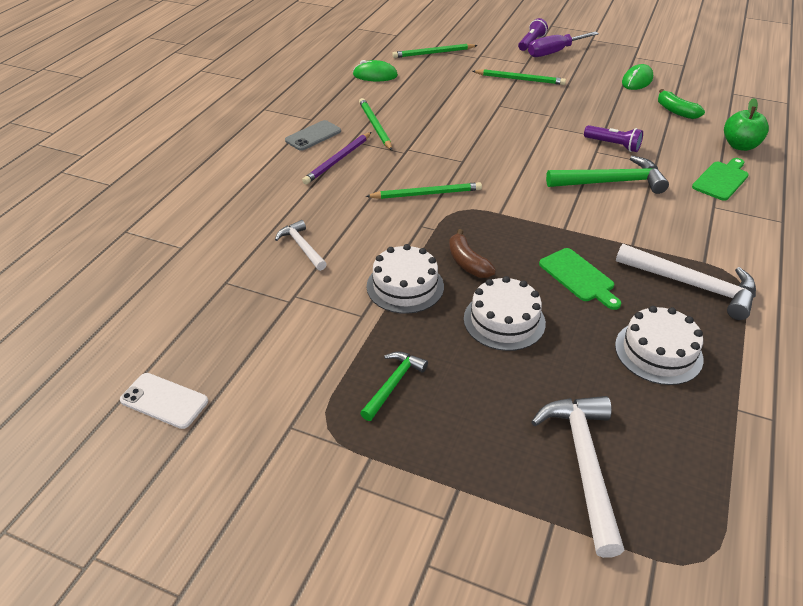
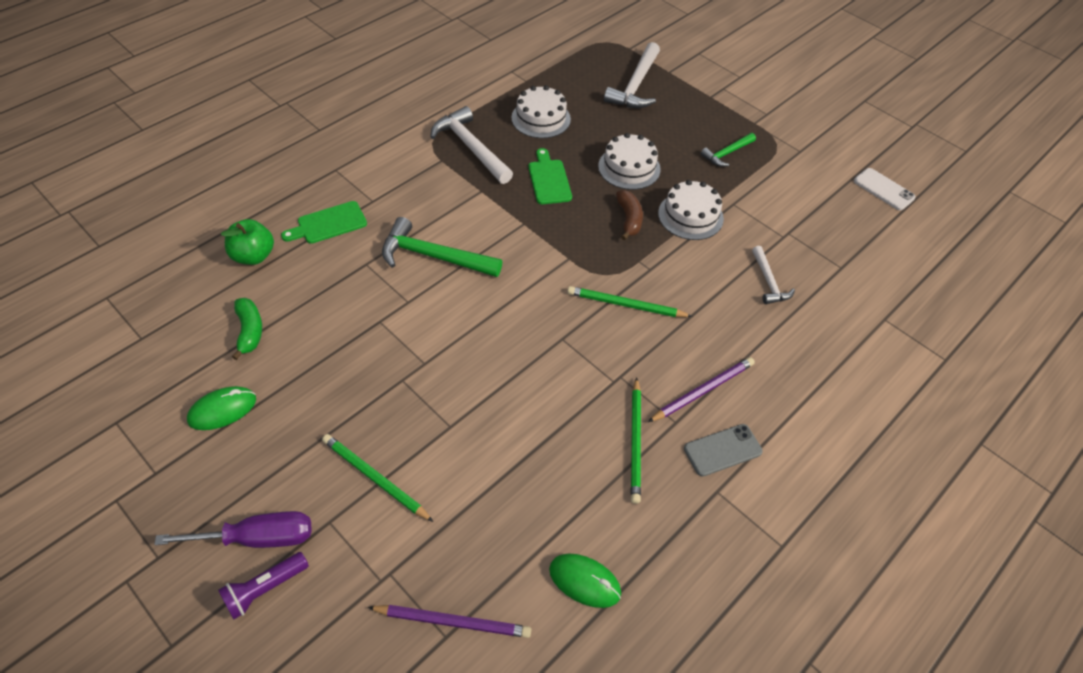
camera: 160 degrees left, 10 degrees up
(433, 53) = (453, 621): green pencil -> purple pencil
(613, 145) = (381, 303): purple flashlight -> none

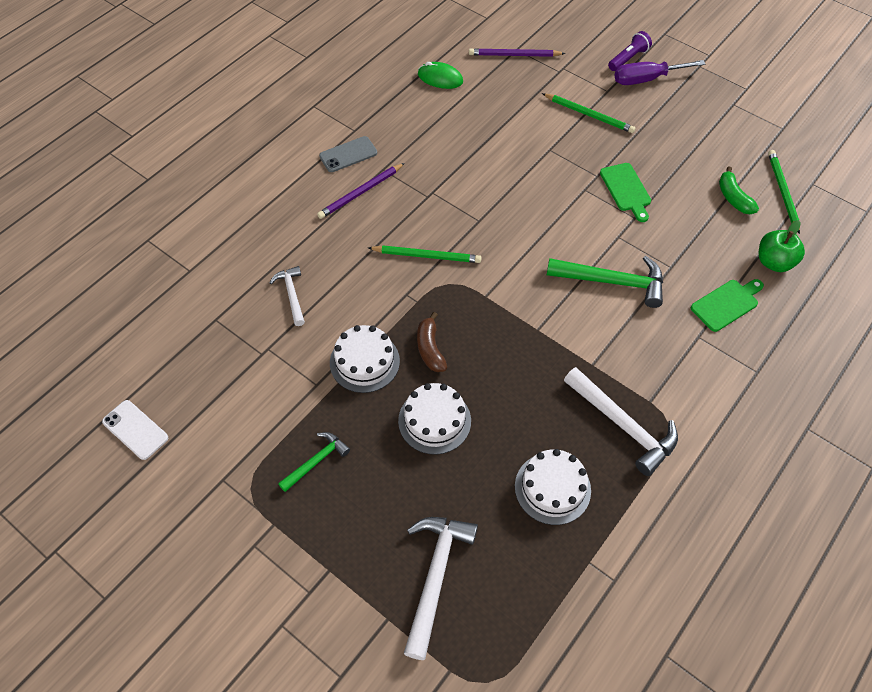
camera: 175 degrees right, 5 degrees up
(222, 410) = (715, 143): green mouse -> none
(549, 180) = (523, 390): green cutting board -> green cutting board (626, 189)
(635, 442) = (412, 153): green pencil -> green pencil (782, 191)

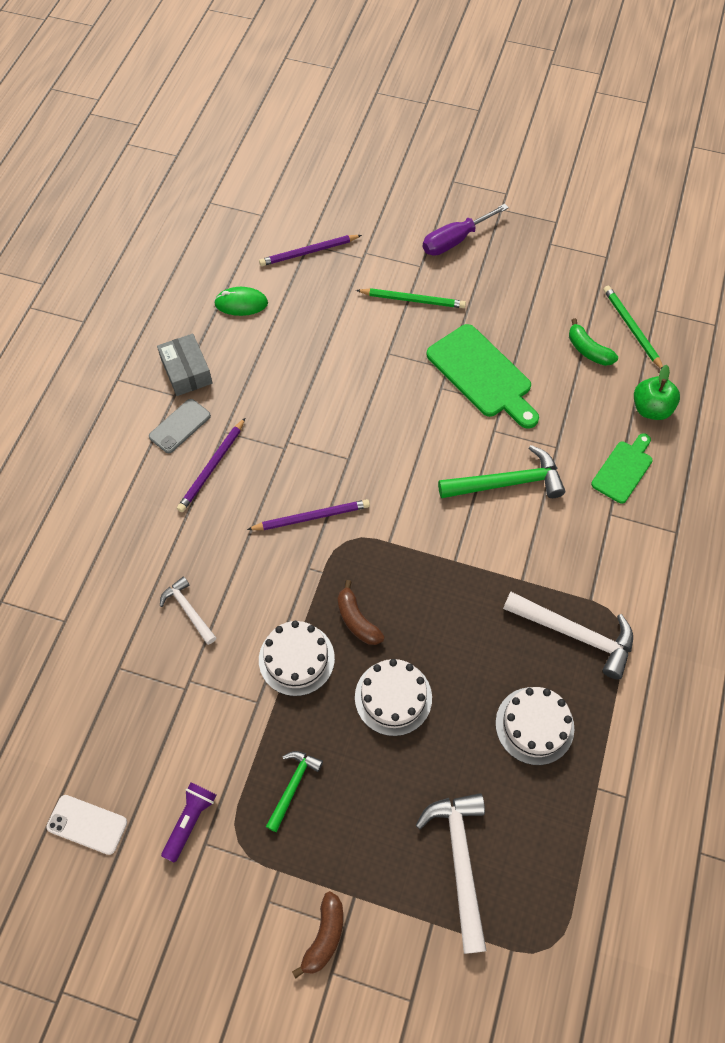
camera: 20 degrees left, 5 degrees up
(289, 592) = (324, 936): none -> brown banana
(372, 116) = (186, 371): none -> grey box
(427, 256) = (311, 517): green pencil -> purple pencil
(626, 189) = (482, 375): green cutting board -> green cutting board, size x1.67
(628, 58) = (427, 221): purple flashlight -> purple flashlight (190, 821)

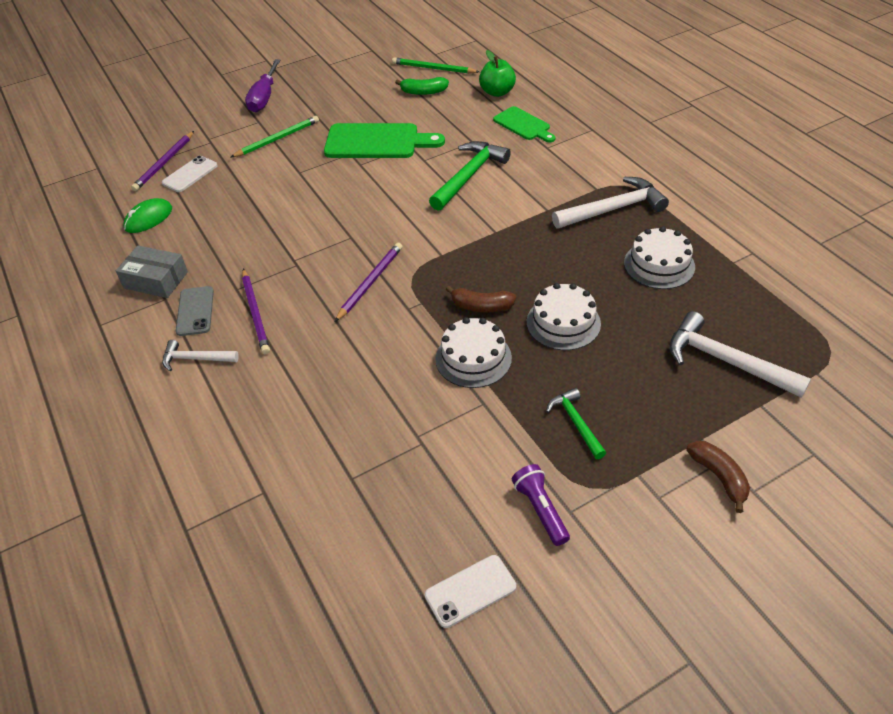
camera: 45 degrees left, 15 degrees down
(188, 610) = (357, 400): white hammer -> white hammer (196, 359)
(313, 282) = (190, 174): none -> white phone
(623, 469) = (523, 125): green cutting board -> green cutting board turned 150 degrees clockwise

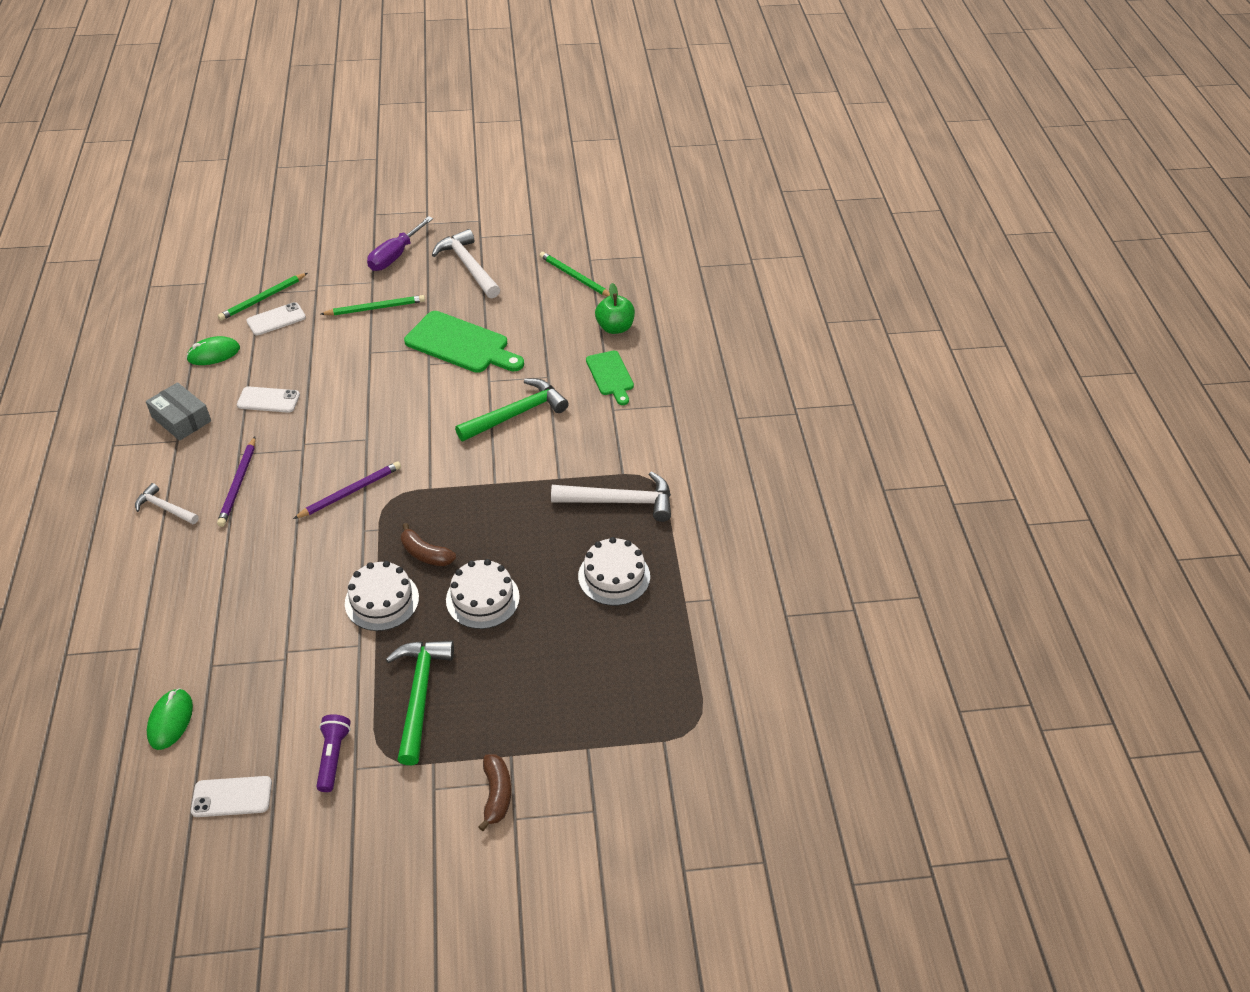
camera: 20 degrees right, 0 degrees up
(164, 163) = (263, 299): purple pencil -> green pencil
(195, 311) = (193, 462): grey phone -> none
(232, 237) = (268, 400): none -> white phone
(349, 546) = (170, 720): none -> green mouse
(423, 92) = (545, 302): green banana -> none
(576, 423) = (419, 695): green hammer -> green hammer, size x1.74
(726, 361) = (592, 695): white hammer -> white hammer (468, 266)

